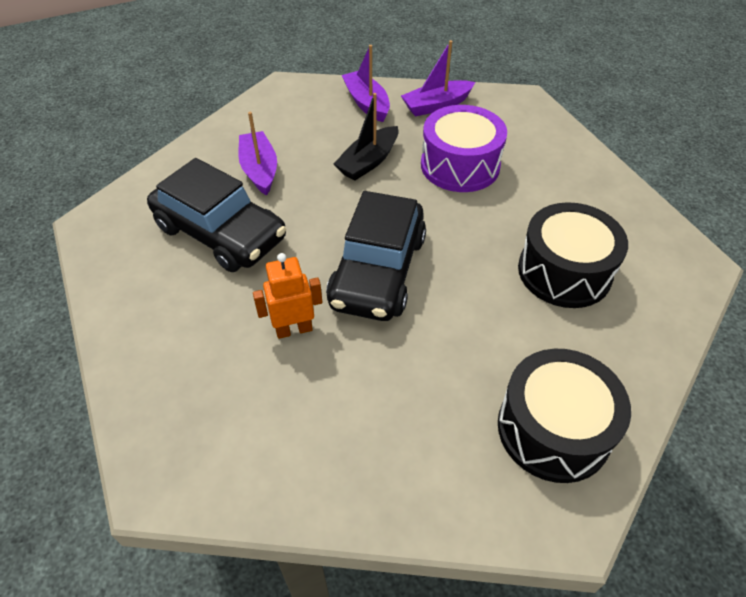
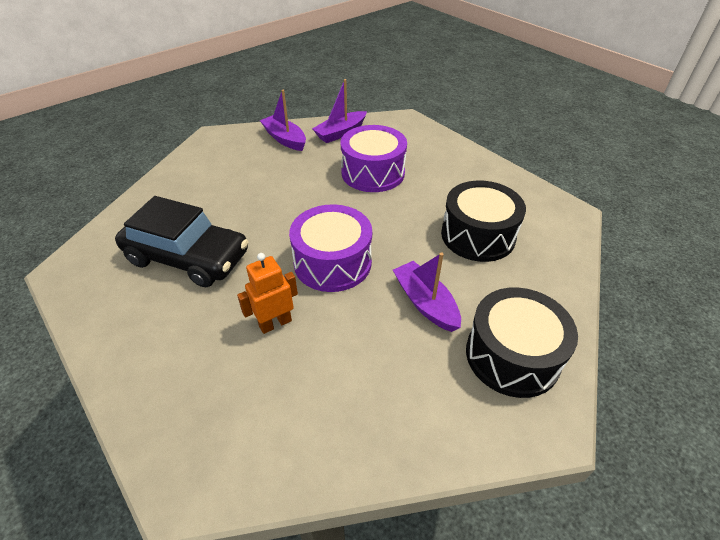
camera: 15 degrees left, 5 degrees down
(259, 170) = (209, 202): purple boat -> purple boat (425, 303)
(368, 161) = (299, 181): black boat -> none
(378, 271) = (332, 262): black car -> purple drum

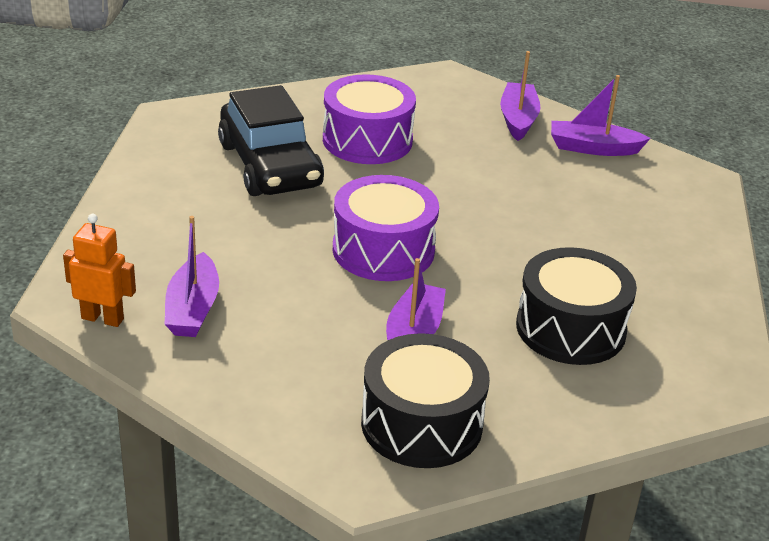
camera: 45 degrees right, 10 degrees down
(275, 323) = (265, 257): orange robot -> orange robot (102, 318)
(285, 403) = (193, 309): none -> purple boat
(373, 173) = (559, 206): purple drum -> purple drum (367, 140)

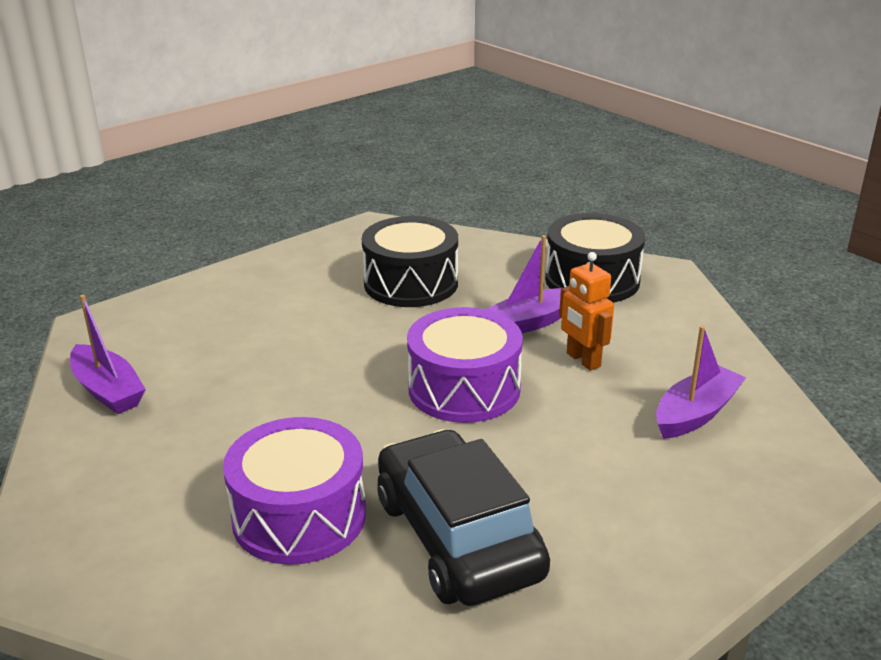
camera: 135 degrees left, 5 degrees down
(102, 318) = (791, 440): orange robot -> orange robot (583, 360)
(270, 165) = (458, 537): black car -> black car turned 45 degrees counterclockwise
(518, 119) = (99, 458): purple boat -> none

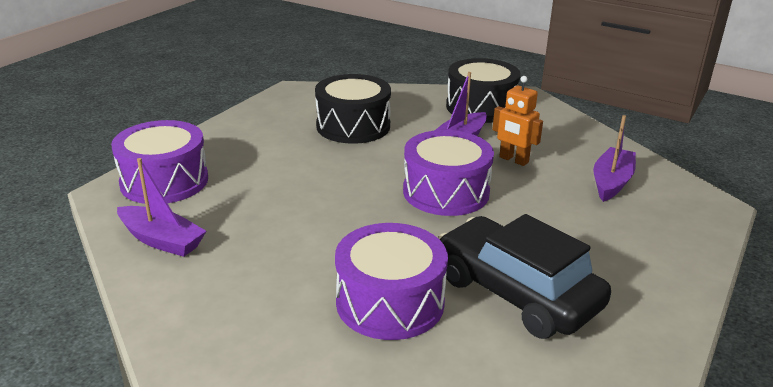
camera: 20 degrees left, 0 degrees up
(155, 320) = (164, 181): none -> purple drum

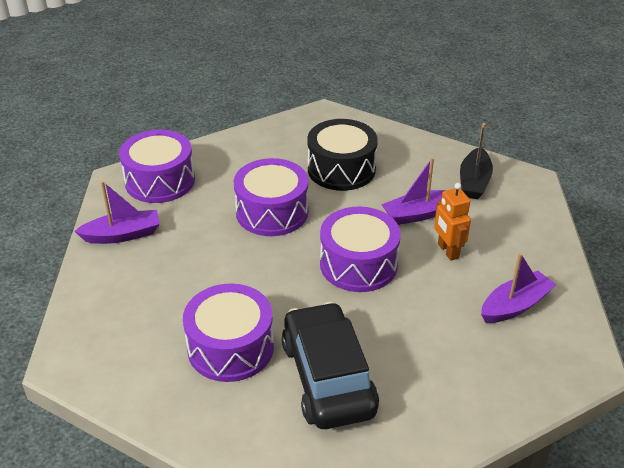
camera: 30 degrees right, 10 degrees up
(161, 240) = (122, 235): purple boat -> purple boat turned 75 degrees counterclockwise
(317, 175) = (272, 212): none -> purple drum
(481, 107) = (474, 181): black drum -> black boat

